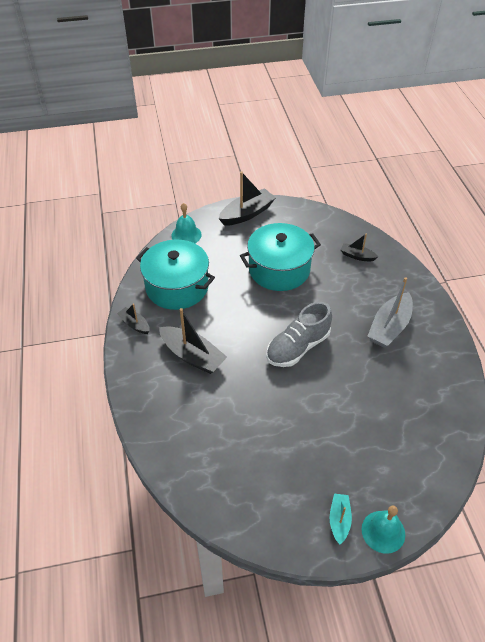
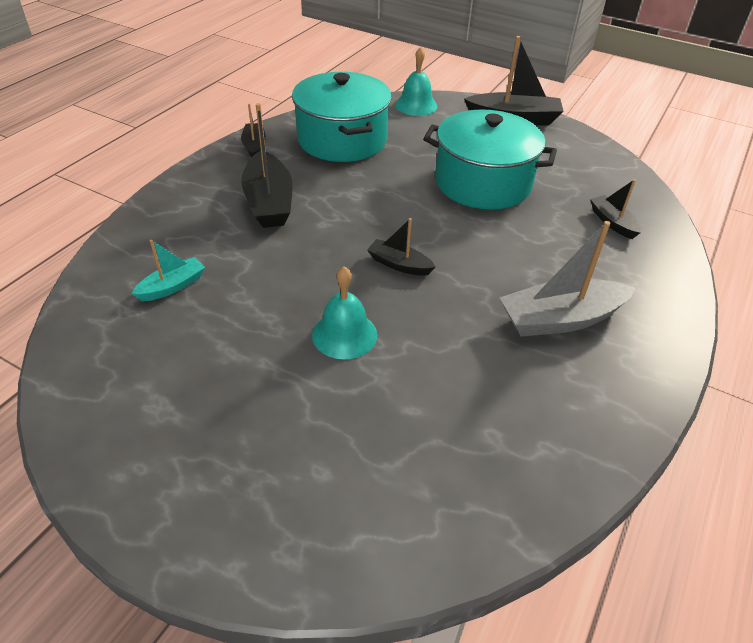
camera: 40 degrees right, 5 degrees down
(298, 347) = (399, 264): grey shoe -> black boat
(339, 520) = (178, 481): turquoise boat -> turquoise boat (172, 286)
(383, 531) = (211, 548): turquoise bell -> turquoise bell (344, 334)

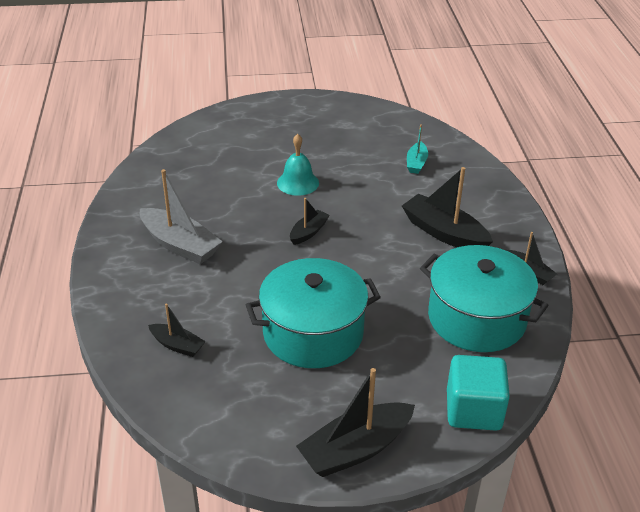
camera: 145 degrees right, 5 degrees down
(399, 264) = (308, 232): black boat -> black boat turned 45 degrees counterclockwise
(416, 105) = (473, 410): turquoise bell -> turquoise cube
(560, 319) = (180, 245): grey boat -> grey boat turned 90 degrees clockwise

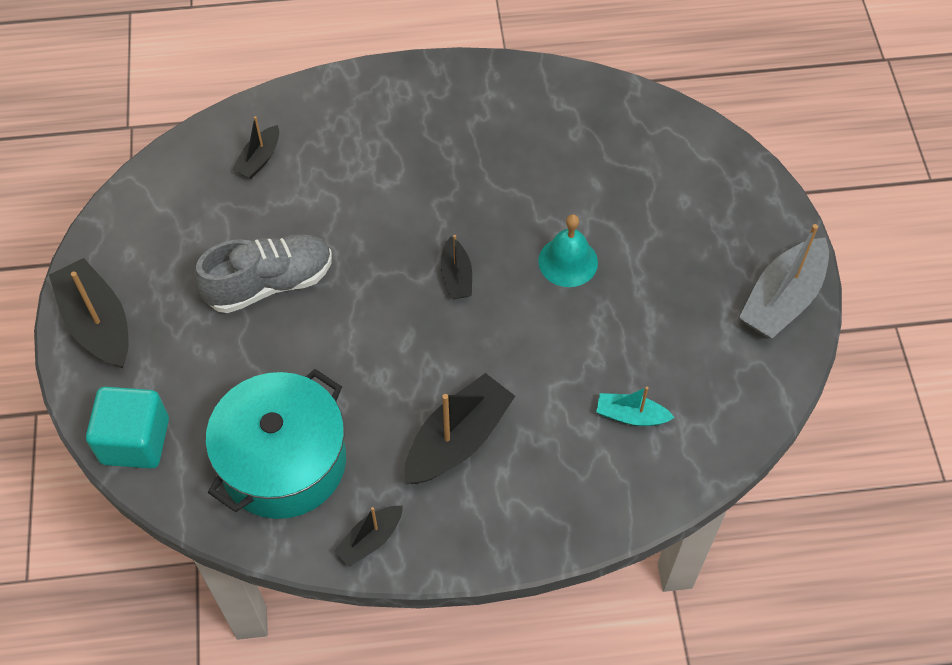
camera: 90 degrees right, 20 degrees up
(180, 245) = (429, 144): grey boat -> grey boat (782, 299)
(308, 232) = (456, 276): black boat -> black boat turned 45 degrees clockwise
(313, 333) = (269, 283): turquoise pot -> grey shoe

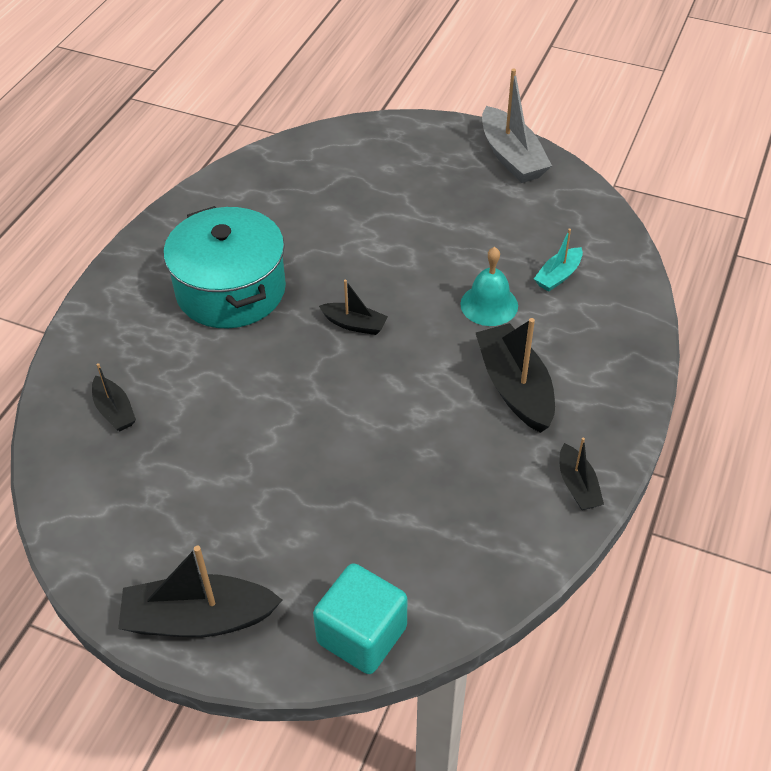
camera: 60 degrees left, 10 degrees down
(269, 283) = (261, 457): grey shoe -> none
(283, 462) = (461, 519): turquoise pot -> turquoise pot (231, 290)
(568, 261) = (392, 252): turquoise bell -> turquoise bell (489, 305)

